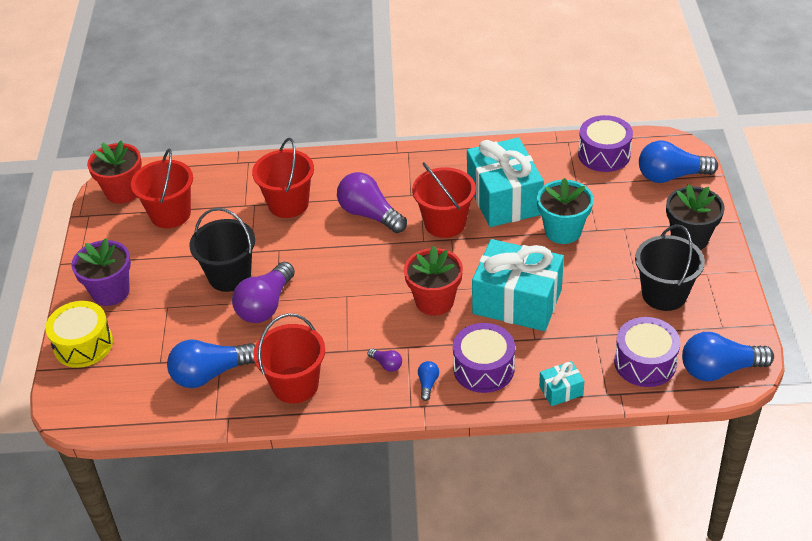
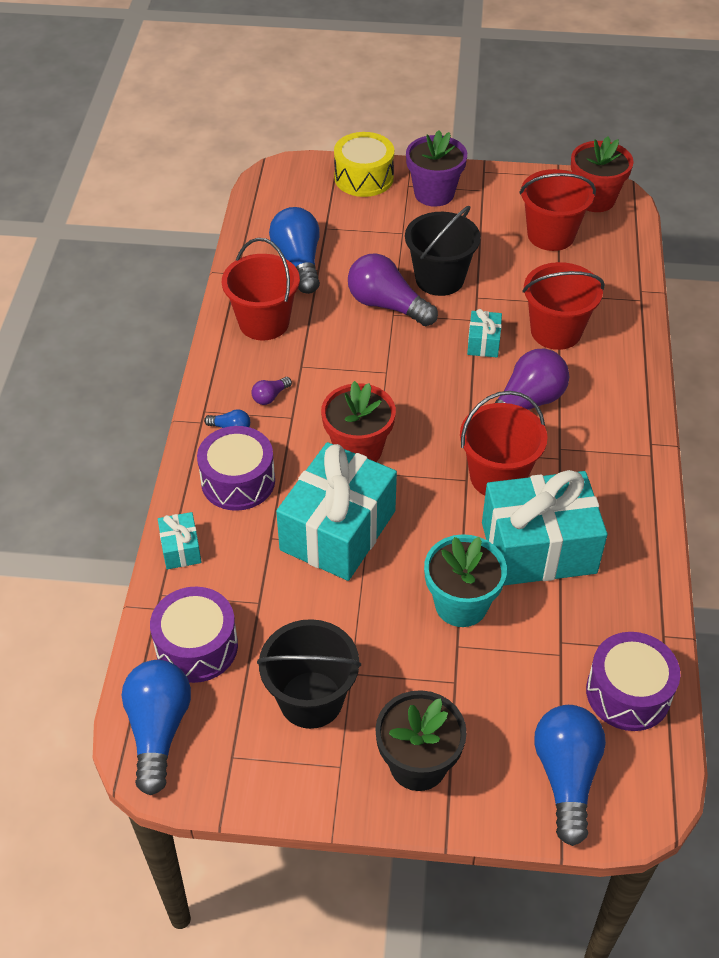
camera: 95 degrees right, 5 degrees up
(305, 242) = (483, 343): none -> turquoise gift

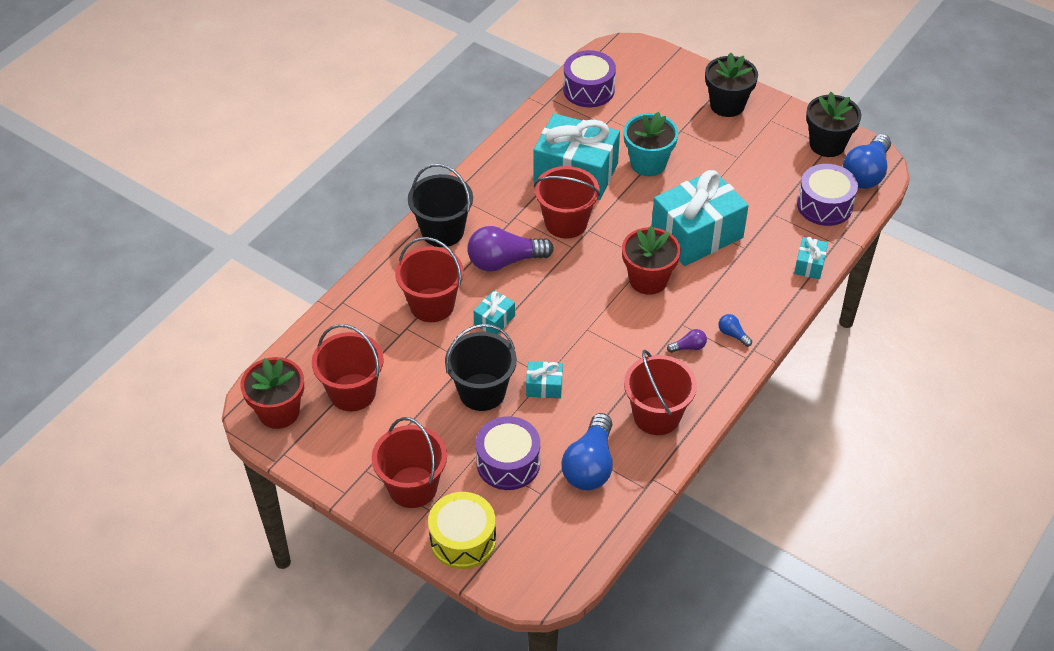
camera: 150 degrees left, 0 degrees up
(235, 758) = (827, 144): none -> black flower pot
(238, 481) = (747, 293): purple drum -> purple drum (508, 463)
(311, 700) = (769, 153): black bucket -> black bucket (442, 231)
(387, 305) = (544, 386): purple light bulb -> turquoise gift
(434, 194) = (413, 487): purple flower pot -> red bucket
(566, 776) = (652, 72): blue light bulb -> none

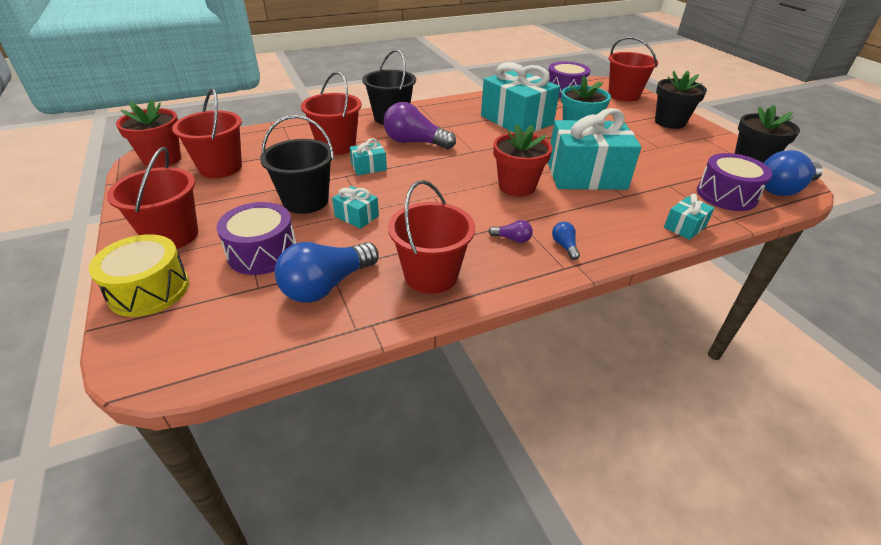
camera: 30 degrees right, 10 degrees down
(566, 223) = (482, 139): red bucket -> red bucket (623, 95)

